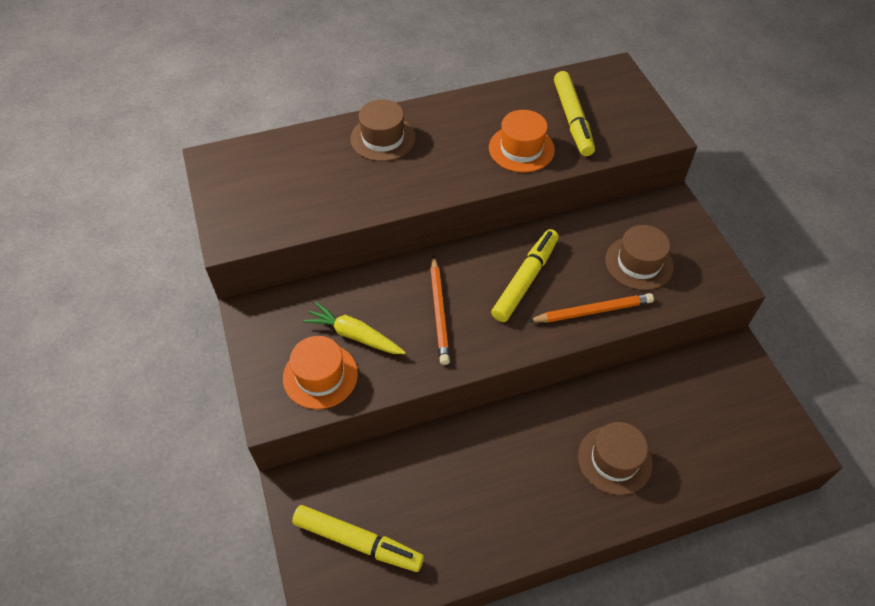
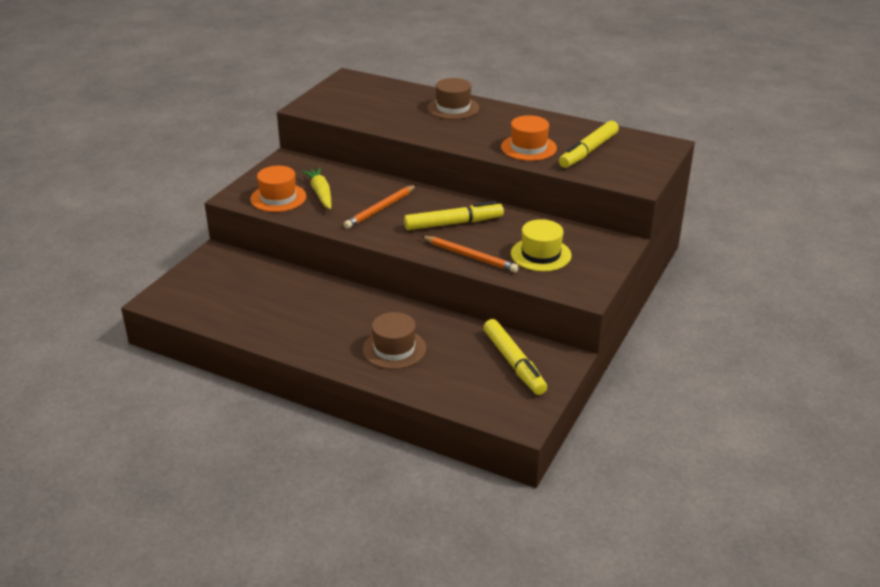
camera: 45 degrees right, 20 degrees down
(358, 542) = (209, 290): yellow marker -> yellow marker (513, 363)
(639, 263) = (541, 254): brown hat -> yellow hat

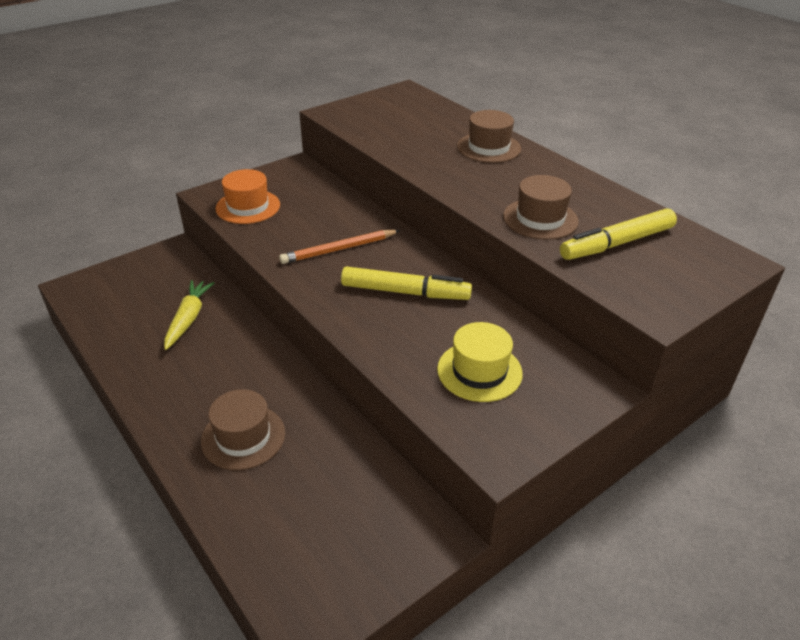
camera: 25 degrees right, 5 degrees up
(320, 193) = (294, 213): yellow carrot -> yellow carrot (188, 319)
(470, 256) = (389, 345): orange pencil -> none
(513, 363) = (366, 517): yellow marker -> none
(528, 148) = (540, 219): orange hat -> brown hat

